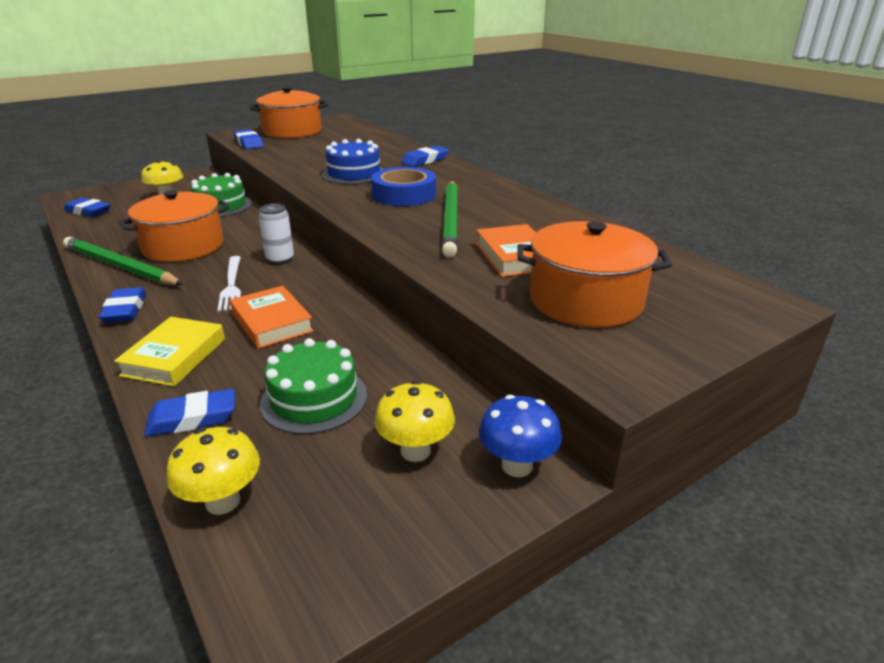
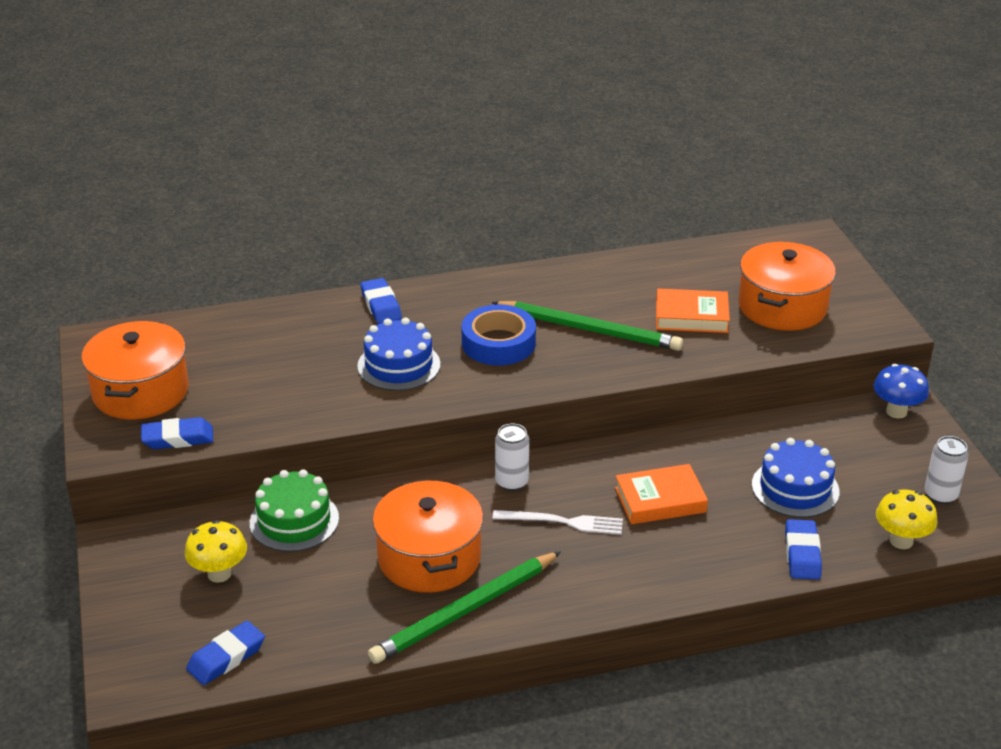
camera: 70 degrees left, 5 degrees up
(125, 310) = (589, 601): blue eraser -> none
(174, 357) = (702, 564): yellow book -> none
(314, 399) = (795, 488): green cake -> blue cake
(337, 534) = (940, 495): none -> white can
(415, 451) = (871, 450): yellow mushroom -> none

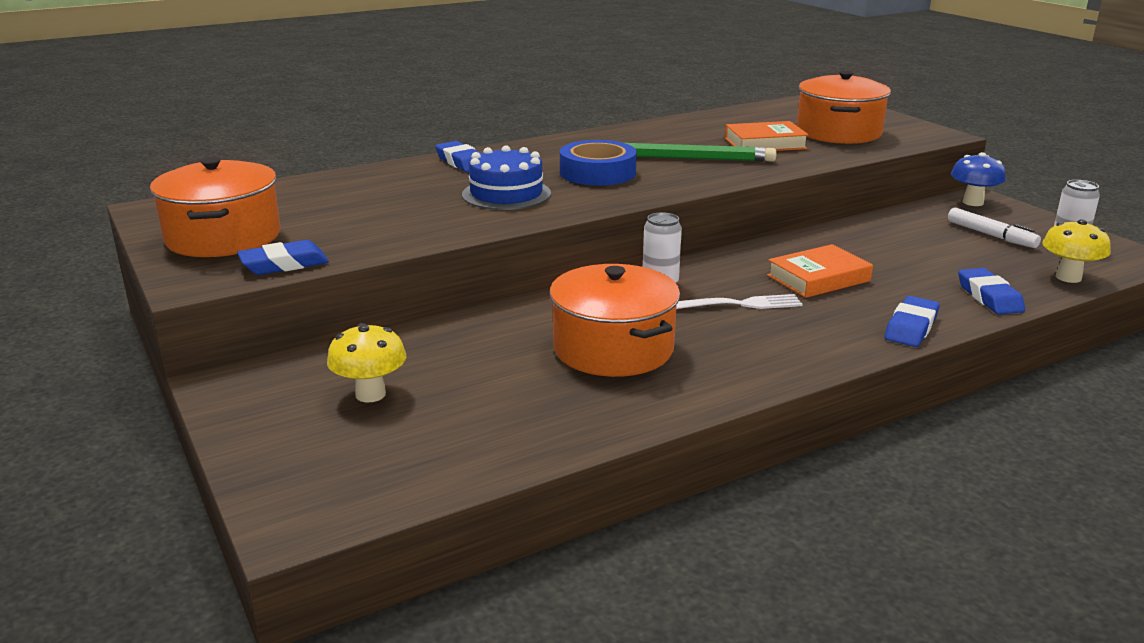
camera: 15 degrees left, 10 degrees down
(226, 657) = (417, 469): blue eraser -> blue eraser (911, 327)
(294, 521) = (439, 339): green cake -> none
(465, 611) = (685, 385): green pencil -> none
(795, 488) = (936, 256): blue cake -> none
(874, 466) = (991, 235): none -> white marker

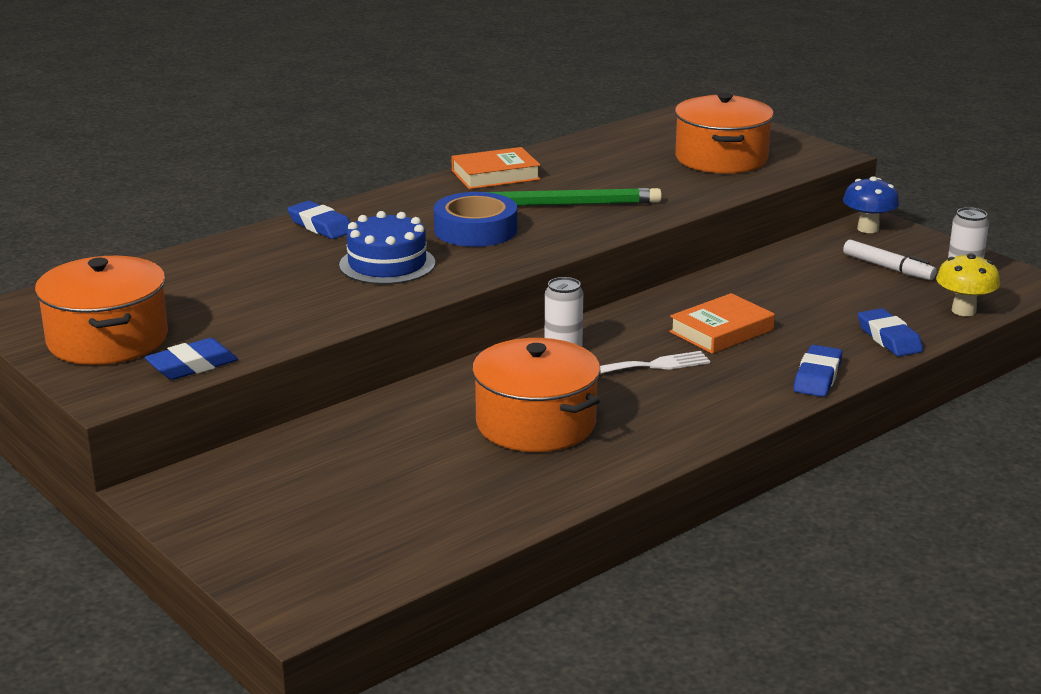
camera: 10 degrees left, 0 degrees up
(370, 394) = (314, 490): yellow mushroom -> none
(765, 143) = (645, 179): orange book -> orange book (495, 175)

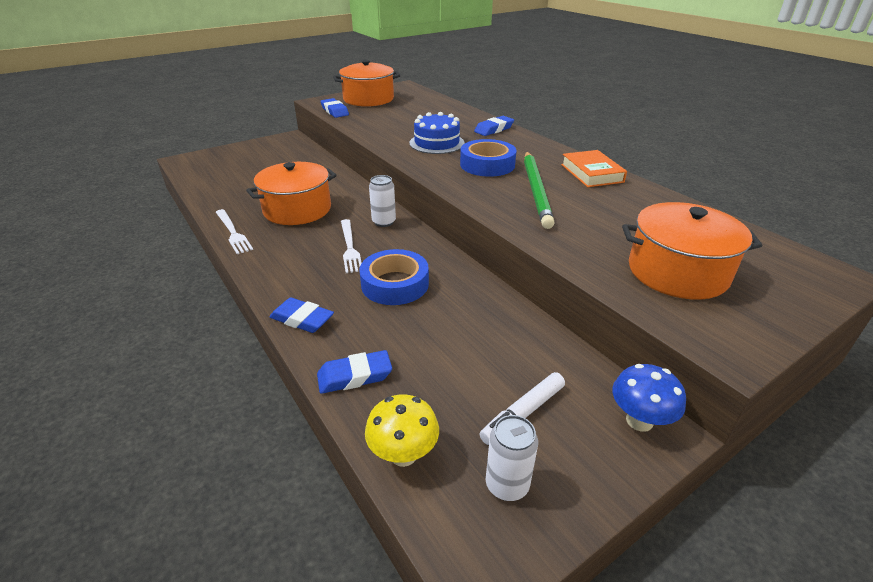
camera: 95 degrees right, 10 degrees up
(629, 466) = (233, 232): none -> white fork
(721, 331) = (395, 284): orange book -> blue tape

